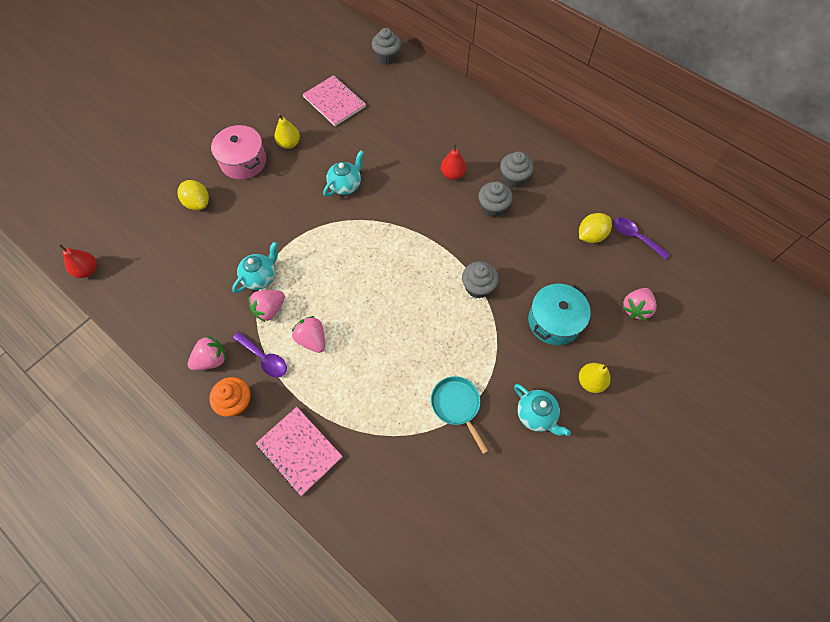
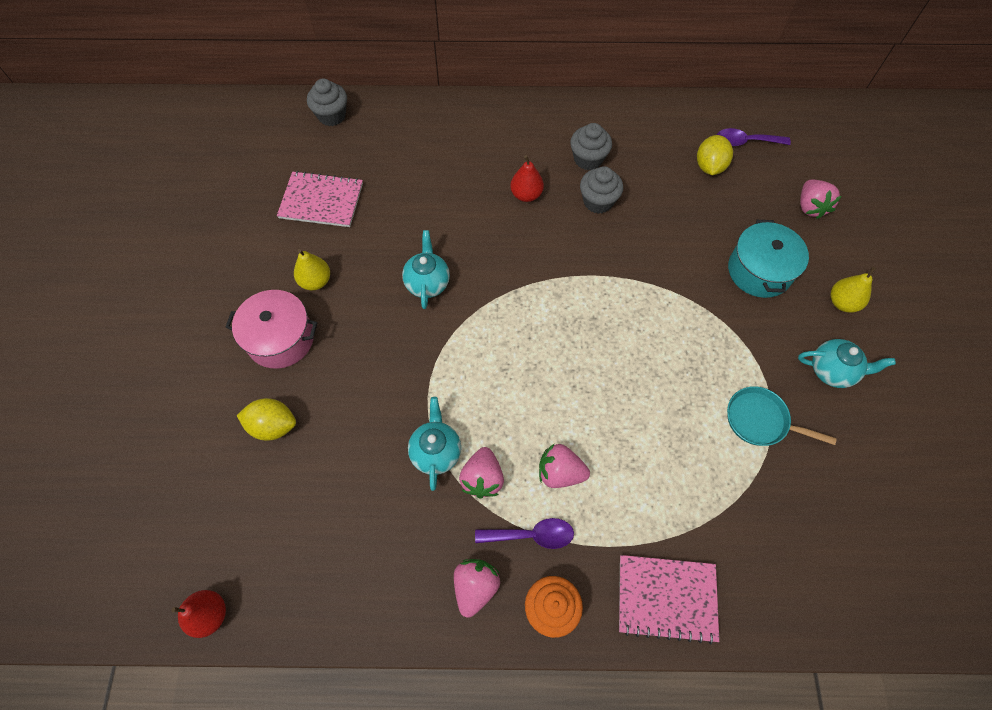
camera: 40 degrees left, 0 degrees up
(478, 287) = (663, 290): grey cupcake -> none

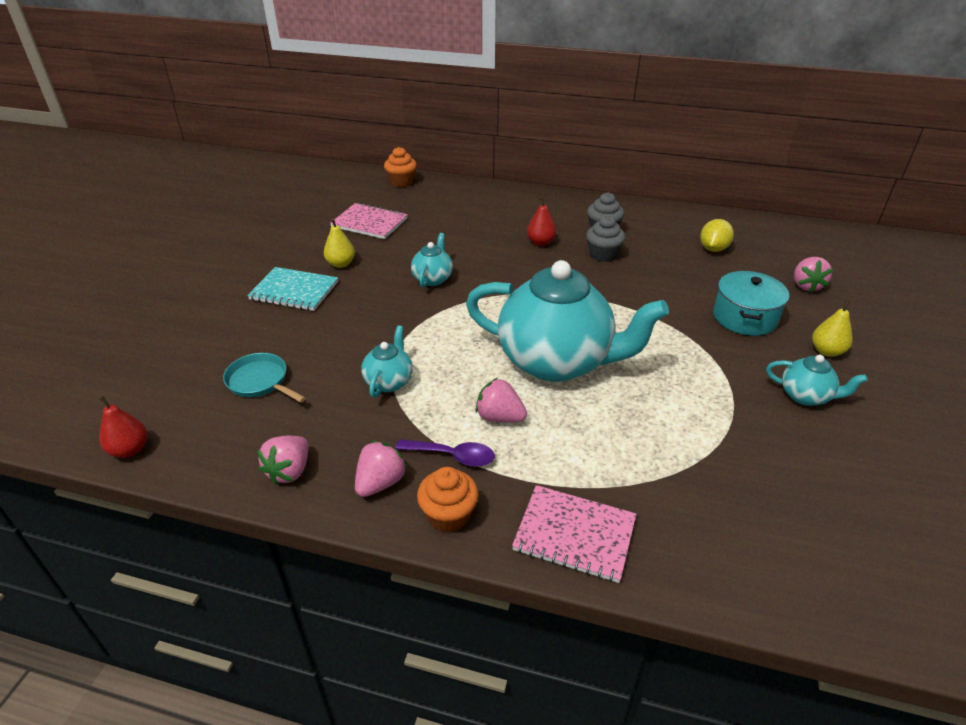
camera: 15 degrees right, 25 degrees down
(273, 426) = (258, 340): yellow lemon -> none
(280, 338) = (294, 291): pink pot -> turquoise notebook
(332, 116) = (401, 182): grey cupcake -> orange cupcake
(482, 478) = (423, 407): pink strawberry -> pink strawberry (289, 471)
(593, 381) = (556, 361): none -> turquoise teapot
(746, 142) = (752, 239): purple spoon -> none
(760, 420) = (718, 418): turquoise pan -> turquoise pan (260, 381)

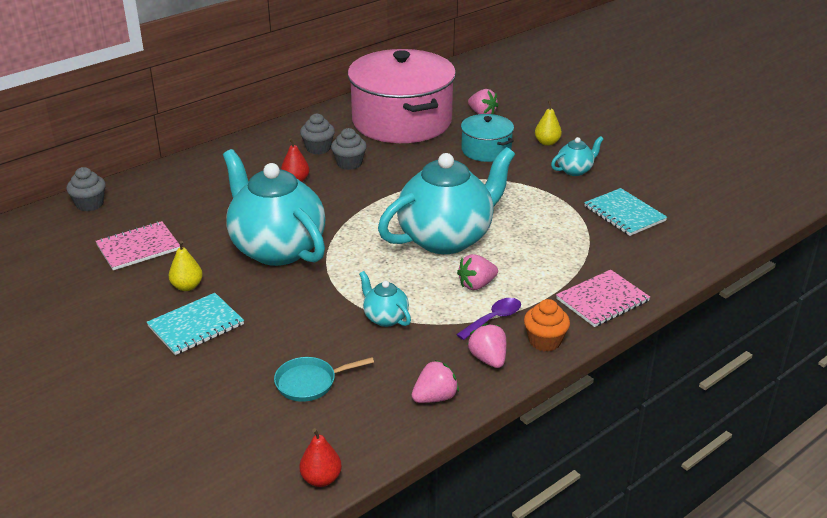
camera: 55 degrees left, 5 degrees down
(289, 471) = (435, 397): pink strawberry -> pink strawberry turned 90 degrees counterclockwise
(401, 182) = (90, 204): orange cupcake -> grey cupcake
(433, 279) = (277, 249): turquoise teapot -> turquoise teapot, size x2.33
(713, 249) = (401, 121): yellow lemon -> pink pot
(777, 478) = (624, 214): none -> turquoise notebook

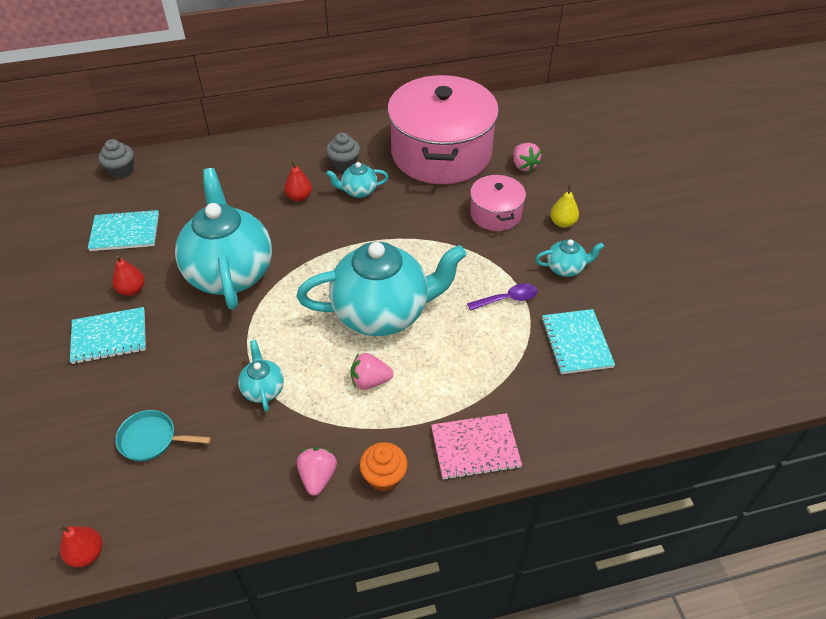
camera: 25 degrees right, 15 degrees up
(138, 247) = (125, 232): pink notebook -> turquoise notebook
(187, 286) = (132, 290): yellow pear -> red pear
(349, 163) = (358, 191): grey cupcake -> turquoise teapot
(435, 397) = (240, 503): pink strawberry -> none
(486, 150) = (495, 214): turquoise pot -> pink pot
(493, 319) = (356, 430): purple spoon -> purple spoon (507, 299)

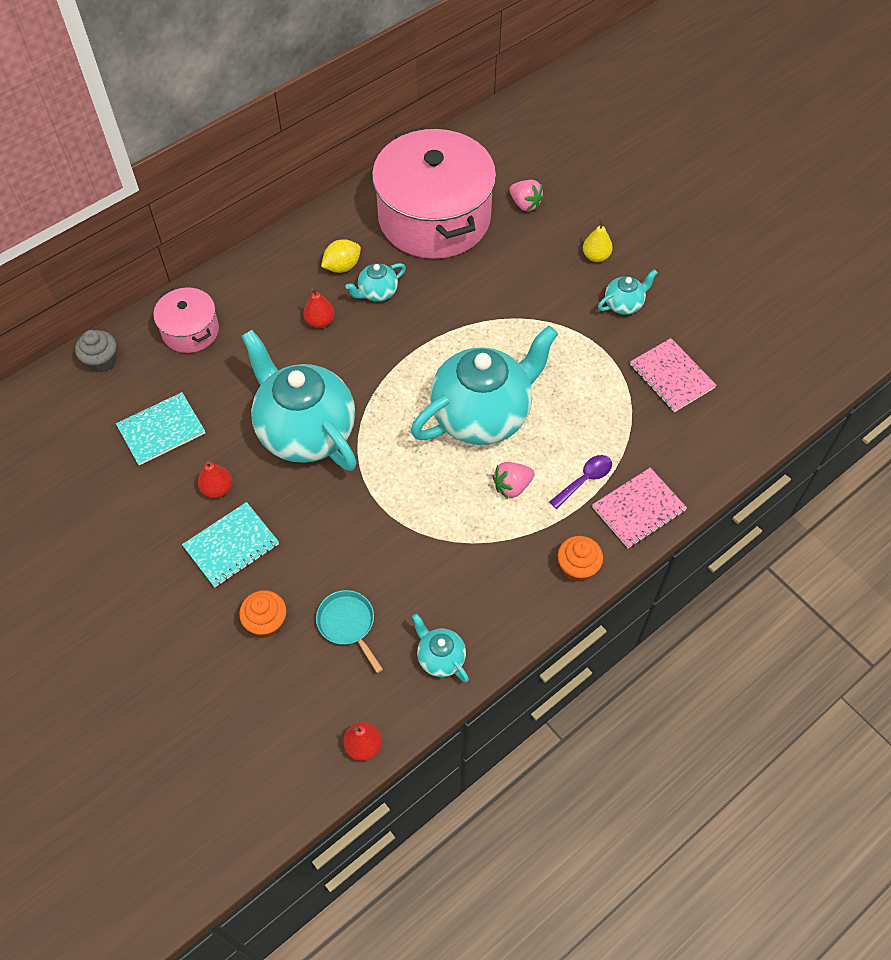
camera: 25 degrees left, 10 degrees up
(89, 409) = (266, 622): none -> orange cupcake
(152, 439) = (348, 624): turquoise pan -> turquoise pan turned 75 degrees clockwise
(263, 389) = (419, 534): turquoise teapot -> turquoise teapot (440, 658)
(318, 477) = (521, 592): pink strawberry -> none
(344, 164) = (342, 266): grey cupcake -> yellow lemon
(495, 214) = (527, 269): pink pot -> pink pot (190, 331)
(507, 299) = (588, 357): purple spoon -> purple spoon (584, 480)
(576, 343) = (671, 376): turquoise notebook -> pink notebook

